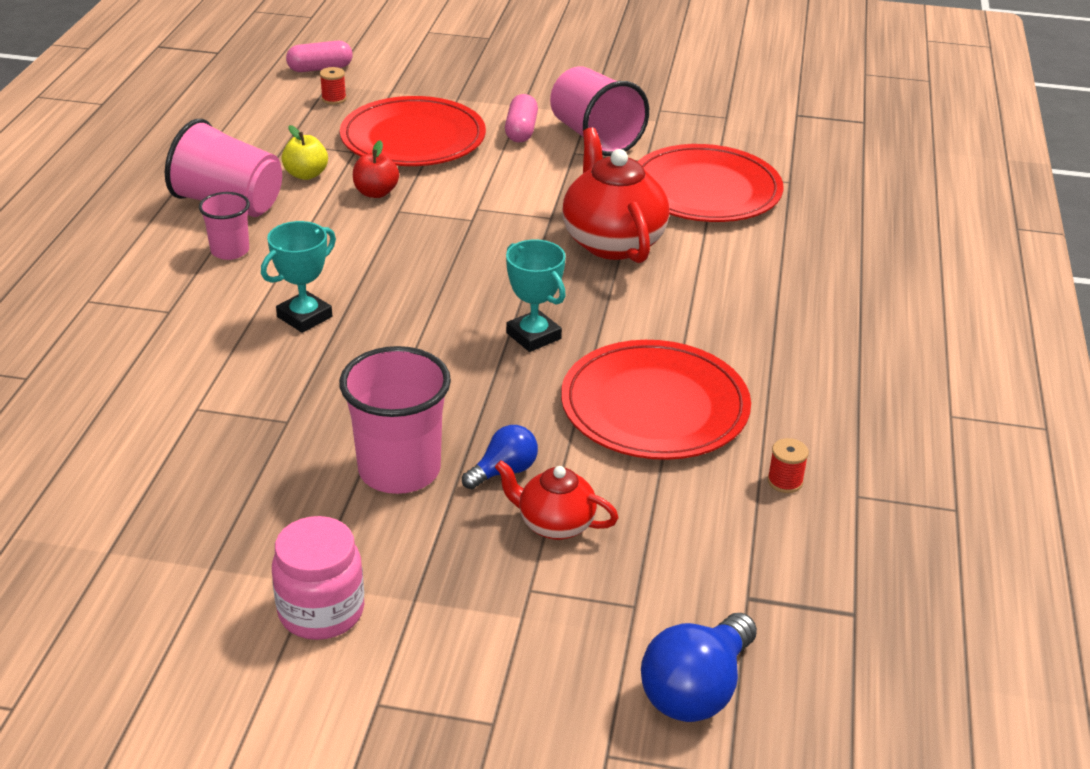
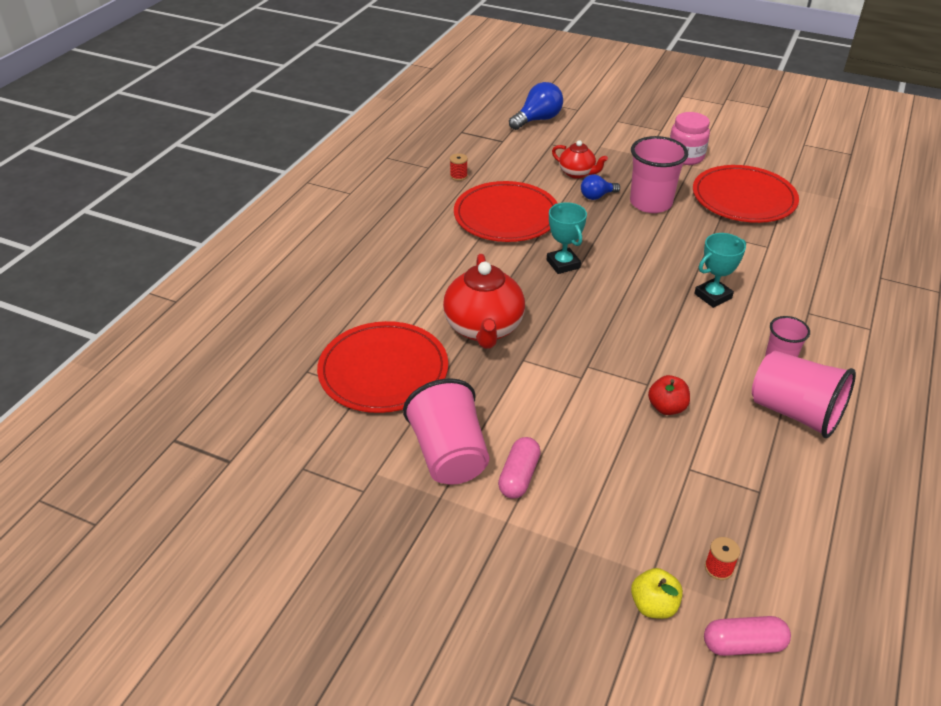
camera: 165 degrees left, 5 degrees up
(306, 174) = (732, 440): yellow apple -> yellow apple (653, 605)
(413, 138) = (630, 480): red plate -> red plate (743, 198)

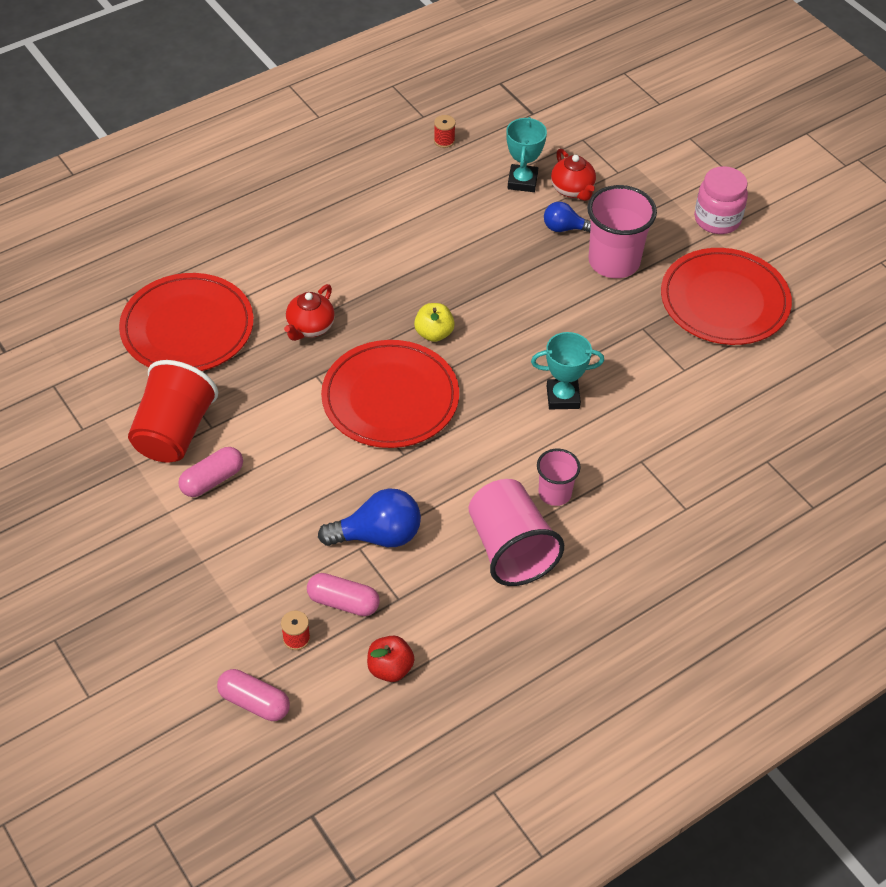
camera: 30 degrees right, 10 degrees up
(449, 455) = (174, 432): pink cup -> red cup
(484, 329) = (310, 327): red teapot -> red teapot, size x0.56
(506, 216) = (447, 211): red plate -> red plate (390, 398)
(538, 120) = (599, 100): blue light bulb -> blue light bulb (378, 535)
(563, 264) = (450, 293): turquoise trophy -> turquoise trophy (522, 181)
(653, 605) = (216, 637): yellow apple -> yellow apple (434, 333)
(666, 407) = (398, 484): red apple -> red apple (390, 668)
(723, 517) = (343, 602): none -> pink capsule

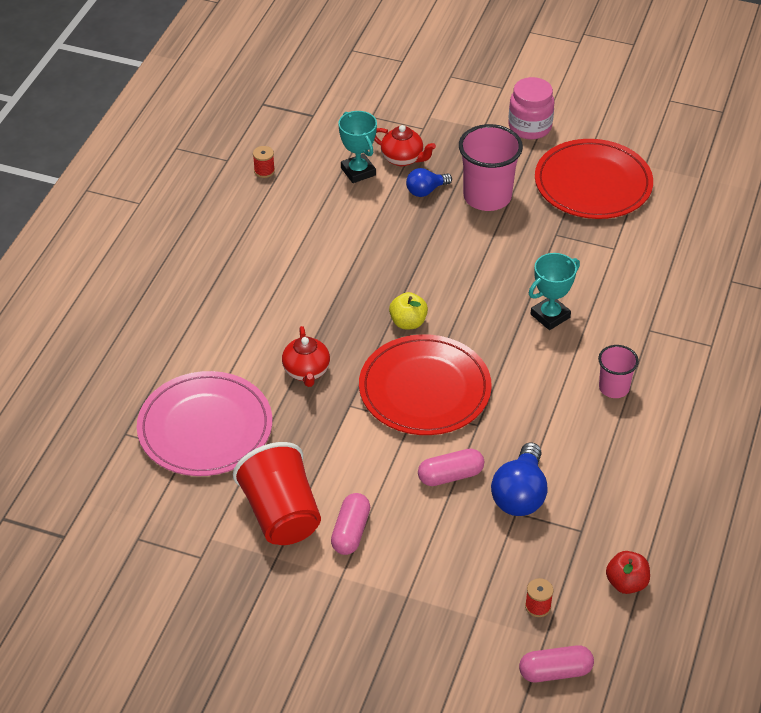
camera: 35 degrees left, 5 degrees down
(187, 328) = (205, 428): red plate -> pink plate
(343, 602) = (545, 558): pink capsule -> pink capsule (450, 476)
(378, 535) = (520, 495): blue light bulb -> blue light bulb turned 150 degrees clockwise
(510, 549) = (623, 446): pink cup -> none

